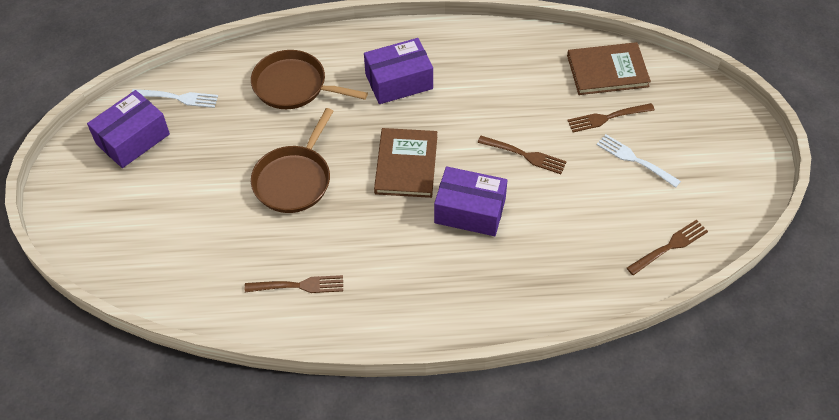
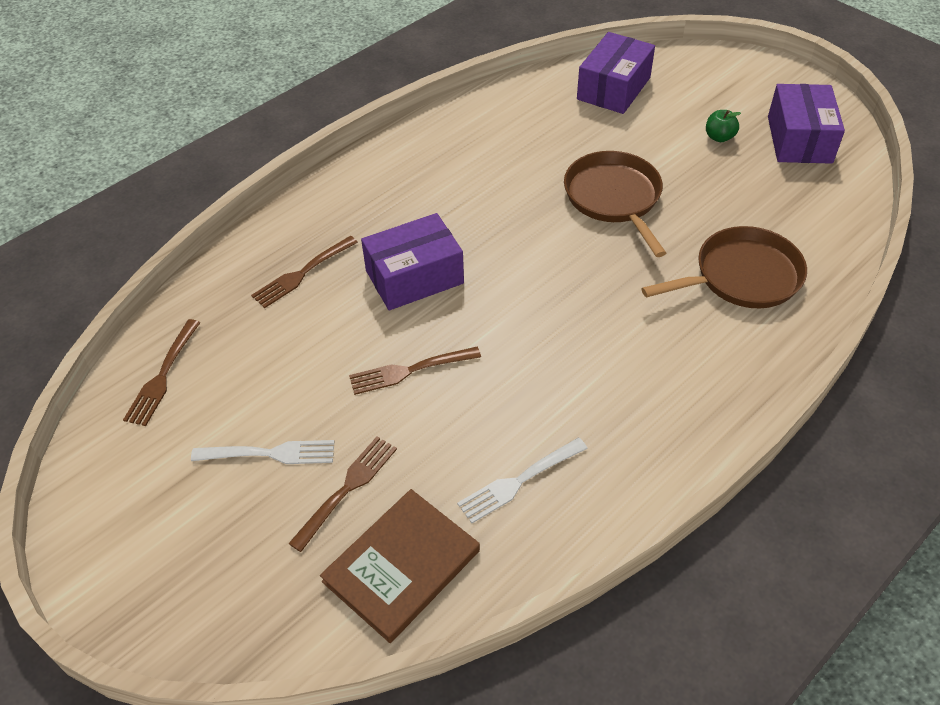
camera: 140 degrees right, 5 degrees down
(173, 176) = (719, 137): none -> green apple
(177, 98) = (824, 192): white fork -> white fork (520, 480)
(298, 286) = (502, 133): brown fork -> brown fork (303, 273)
(399, 81) = (644, 358): purple box -> purple box (613, 88)
(406, 165) = (527, 278): brown book -> none

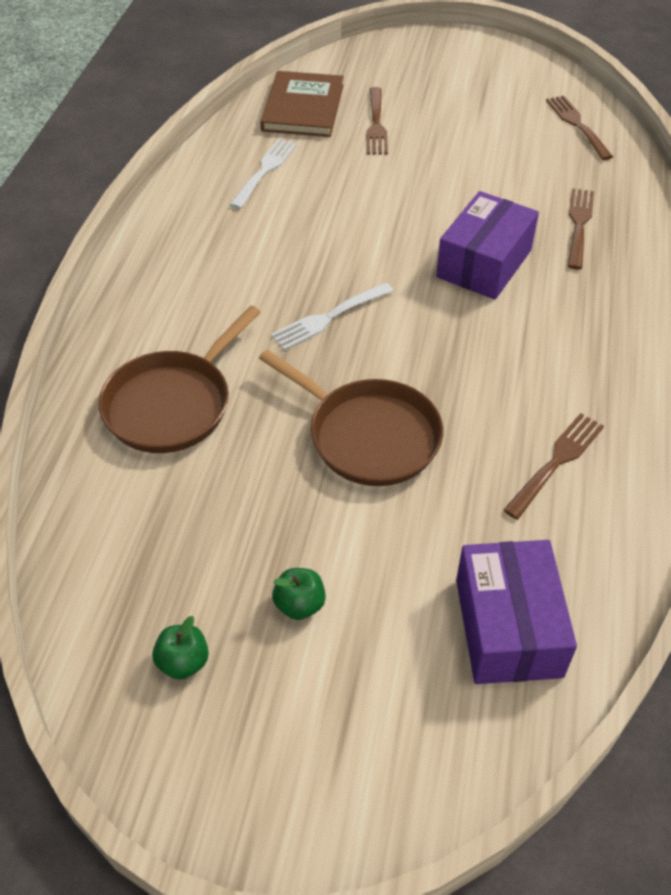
camera: 145 degrees right, 0 degrees up
(269, 454) = (448, 119): white fork -> white fork (329, 317)
(411, 370) = (408, 199): brown fork -> brown fork (556, 463)
(799, 139) = (183, 662): purple box -> green apple

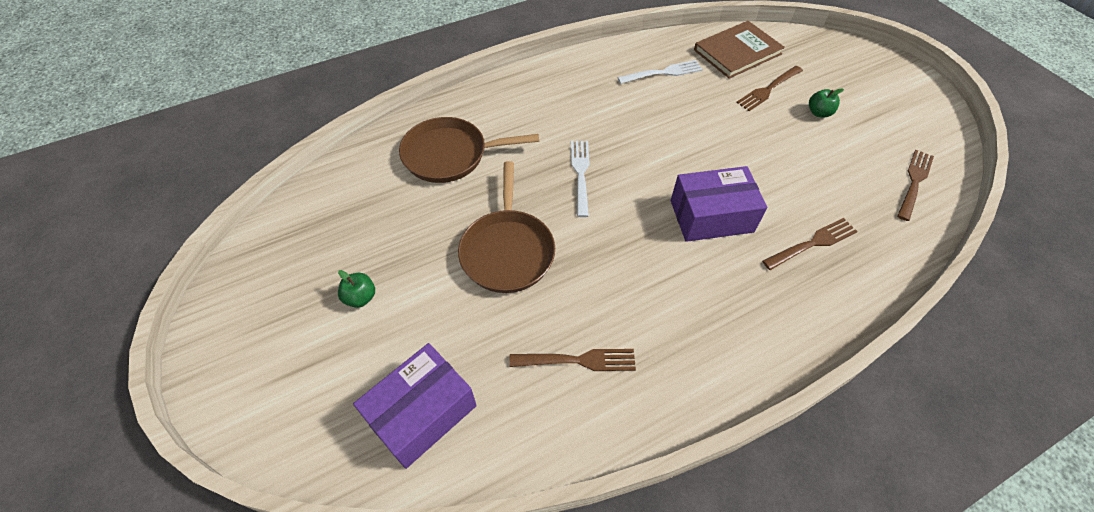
camera: 50 degrees right, 5 degrees up
(183, 662) = (288, 272): green apple -> green apple (819, 113)
(329, 317) = (581, 174): white fork -> white fork turned 75 degrees clockwise

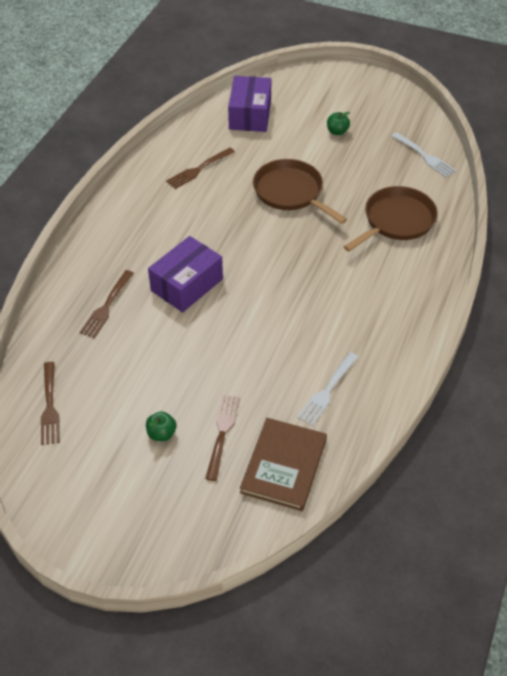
camera: 140 degrees right, 5 degrees down
(581, 174) = (298, 260): white fork -> white fork (424, 156)

